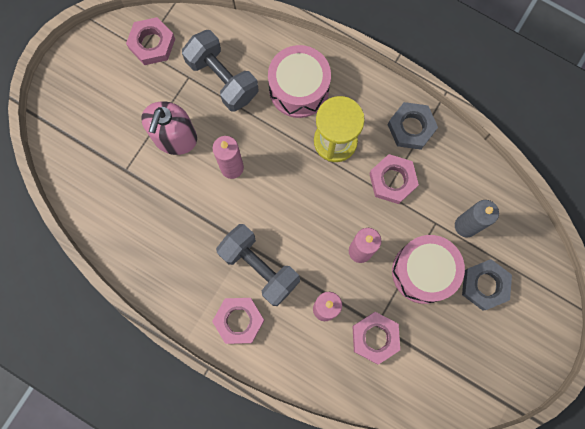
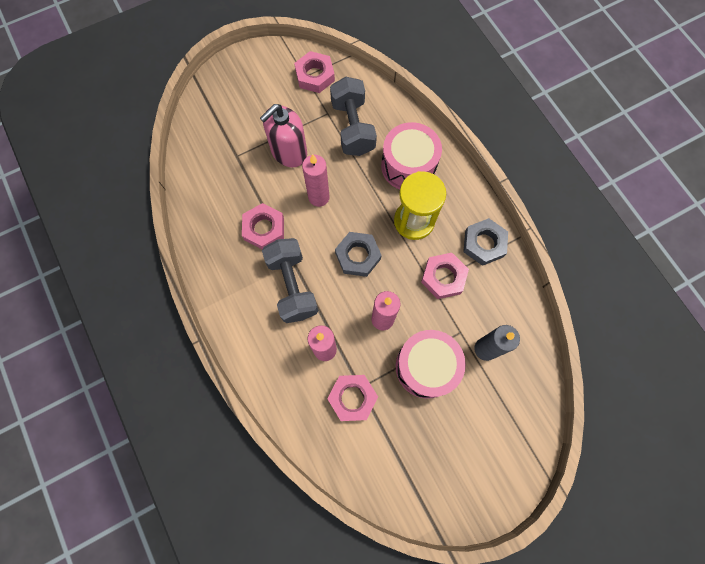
camera: 30 degrees right, 5 degrees down
(239, 321) = (250, 319): pink nut -> pink nut (264, 229)
(484, 285) = (473, 409): grey nut -> grey nut (358, 256)

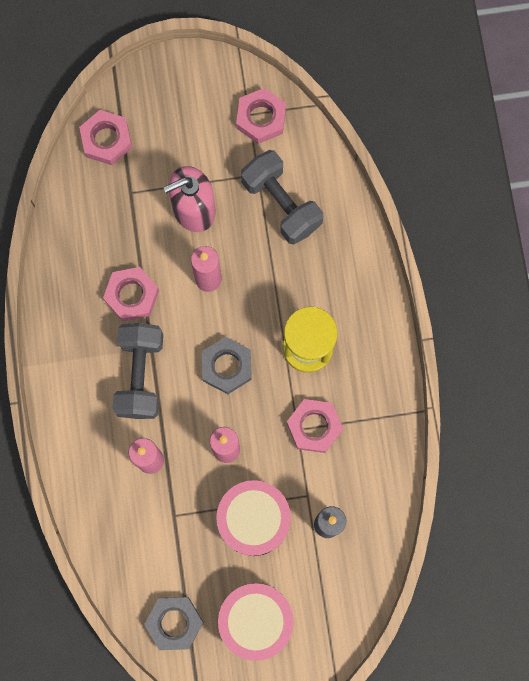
camera: 20 degrees right, 5 degrees up
(352, 127) = (281, 204): grey dumbbell -> grey dumbbell turned 45 degrees counterclockwise
(352, 398) = (161, 523): pink nut -> pink nut (106, 140)
(408, 166) = (328, 277): pink drum -> pink drum (256, 620)
(484, 244) = (377, 404): grey nut -> grey nut (174, 623)

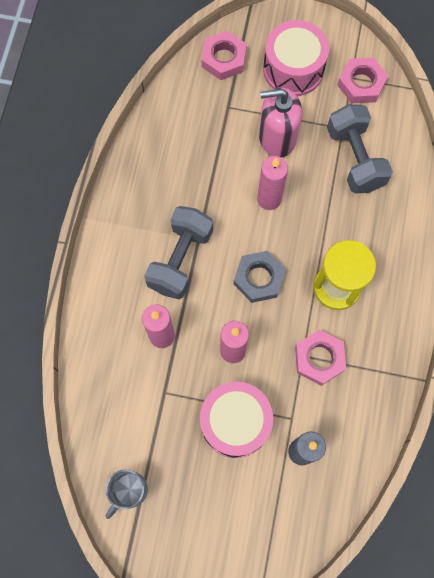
camera: 20 degrees right, 5 degrees down
(132, 295) = (198, 190): pink nut -> none
(174, 623) = (129, 490): grey nut -> grey mug
(256, 620) = (204, 516): pink drum -> pink drum (293, 69)

